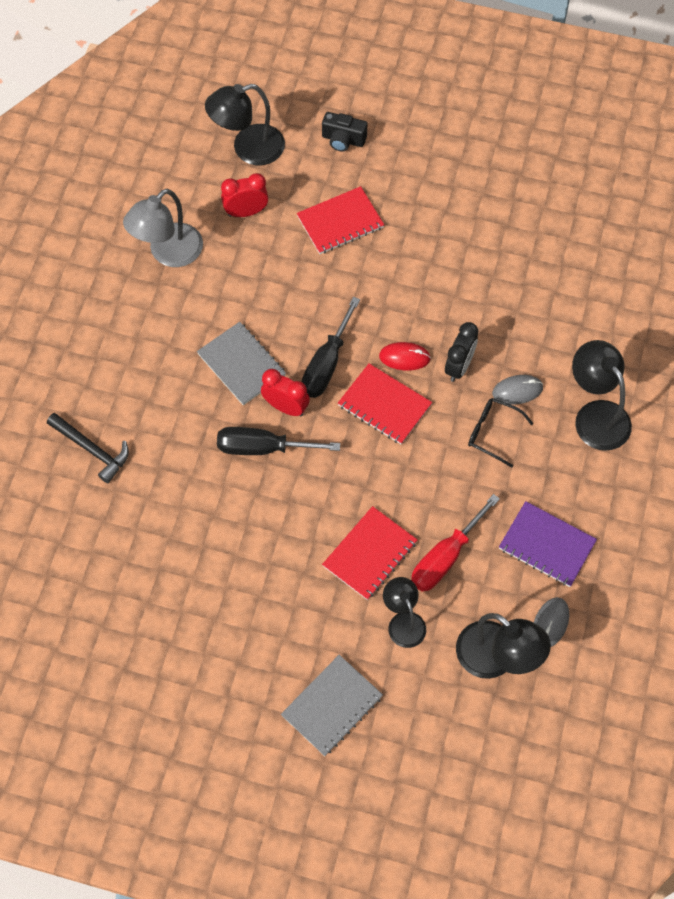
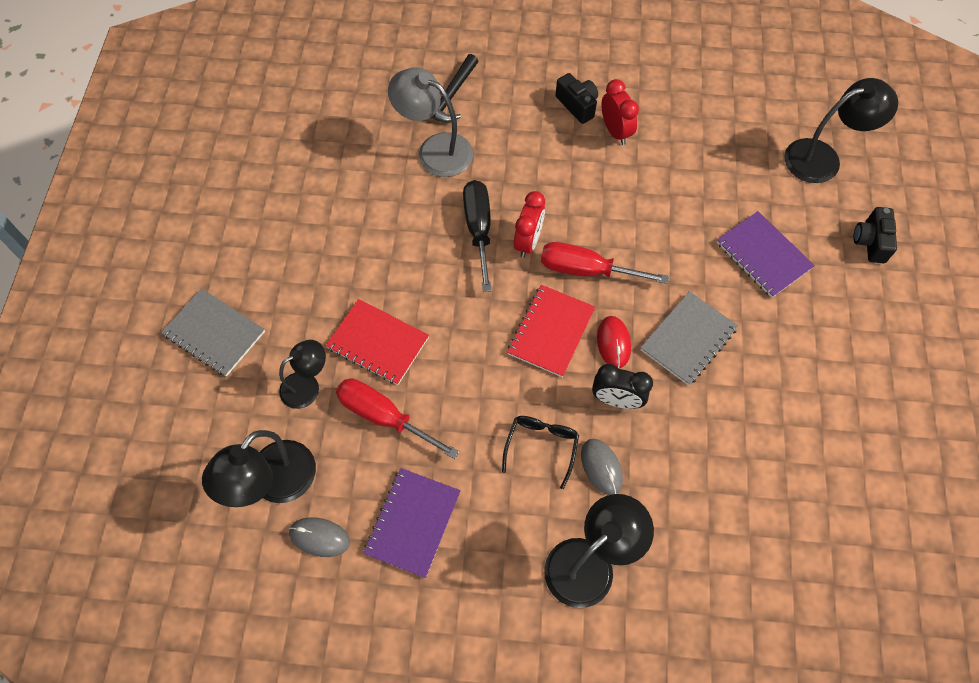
camera: 80 degrees right, 0 degrees up
(135, 334) = (577, 105): none -> black camera
(168, 253) = (674, 114): grey lamp -> grey lamp (435, 150)
(241, 365) = (566, 196): grey notebook -> grey notebook (688, 339)
(246, 212) = (744, 169): red clock -> red clock (615, 131)
(248, 148) = (823, 158): black lamp -> black lamp turned 105 degrees clockwise
(326, 364) = (586, 270): black screwdriver -> red screwdriver
(340, 222) = (763, 255): red notebook -> purple notebook

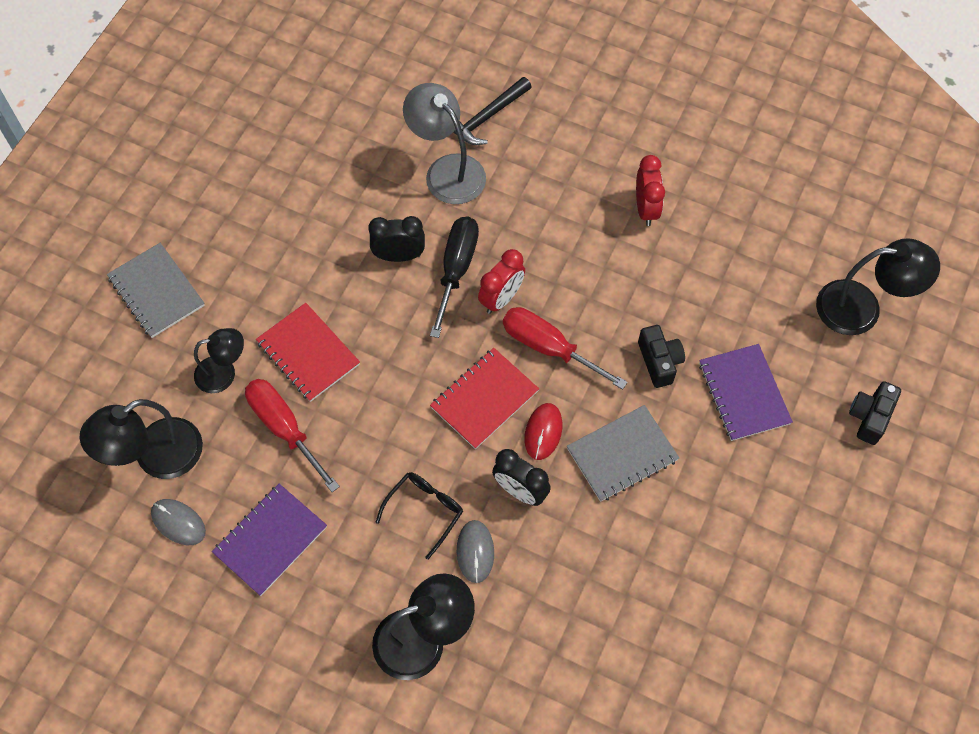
camera: 20 degrees right, 0 degrees up
(424, 233) = (399, 256): none -> black clock
(577, 105) = (618, 167): black camera -> black camera (659, 361)

